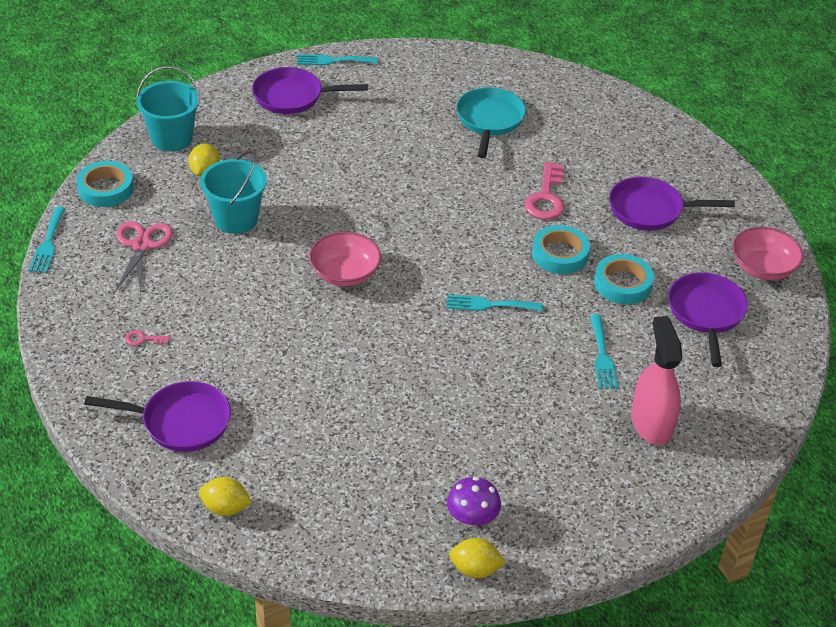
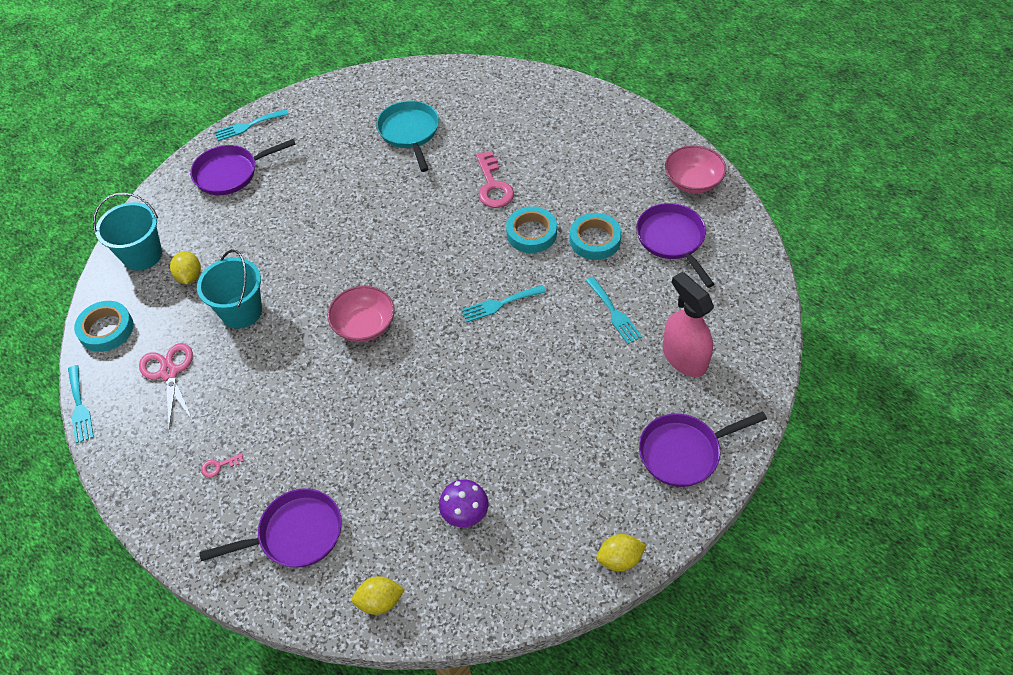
camera: 20 degrees left, 10 degrees up
(472, 517) = (591, 511): purple mushroom -> purple mushroom (465, 513)
(650, 210) = (580, 164): purple pan -> purple pan (684, 452)

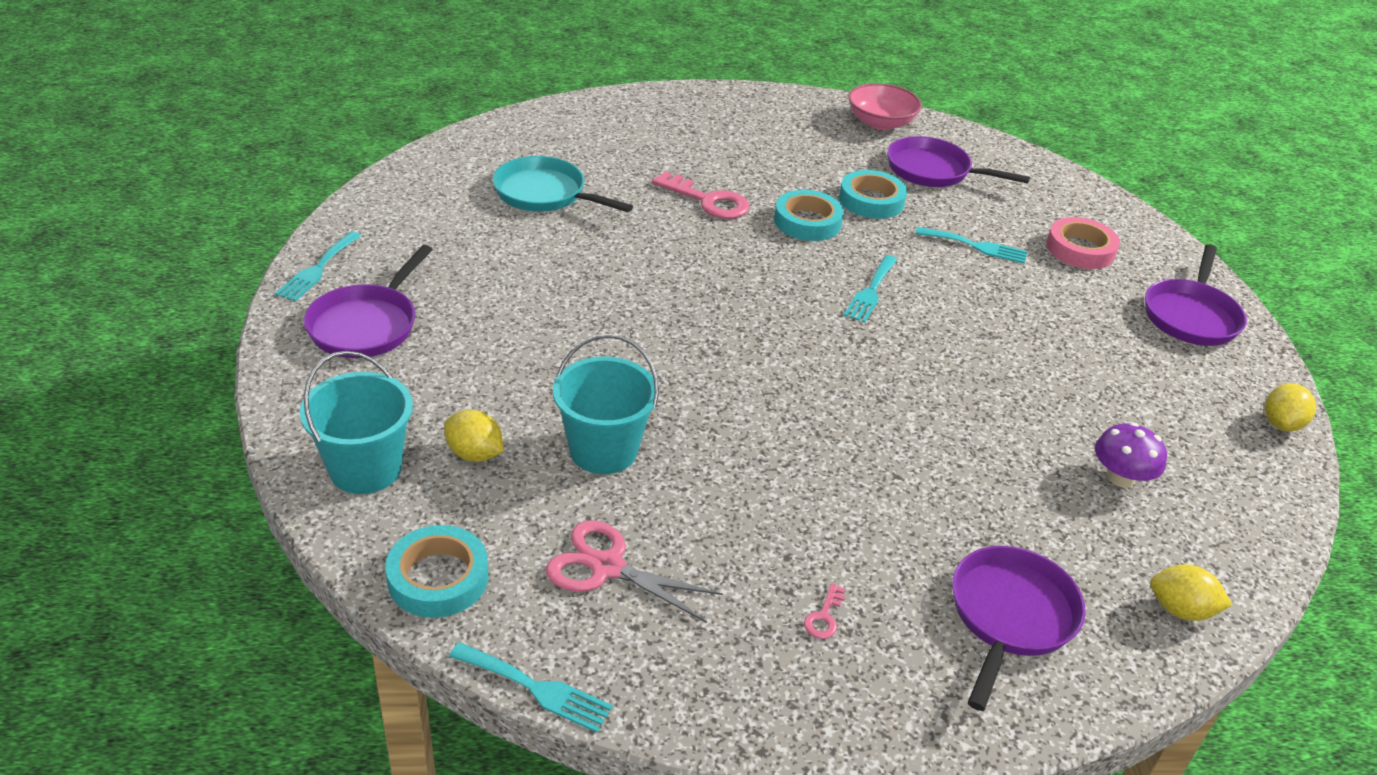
camera: 50 degrees left, 15 degrees down
(364, 325) = (768, 382): pink bowl -> none
(380, 601) = (1180, 610): yellow lemon -> yellow lemon turned 75 degrees clockwise
(684, 357) = (1080, 249): pink spray bottle -> pink tape

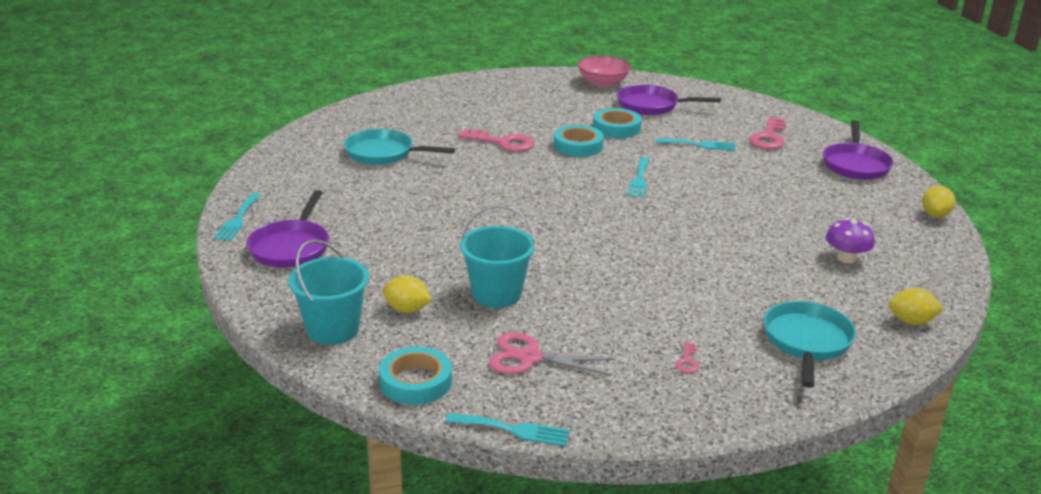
camera: 10 degrees left, 10 degrees down
(1010, 616) = (806, 342): purple pan -> turquoise pan
(1080, 249) = (769, 137): pink tape -> pink key

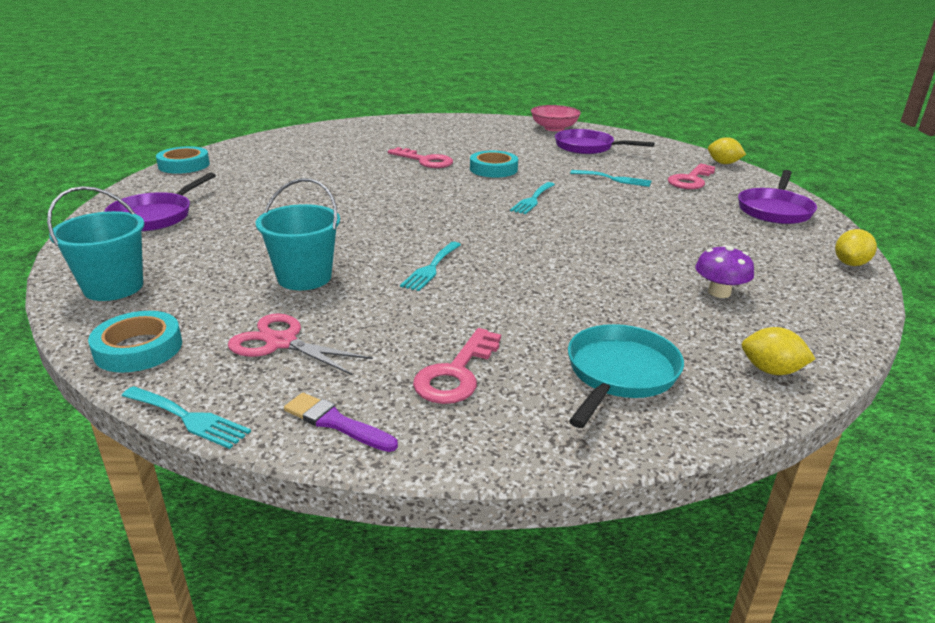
camera: 15 degrees right, 0 degrees up
(237, 219) = (135, 191): turquoise fork -> turquoise fork (431, 268)
(384, 153) = (311, 158): turquoise pan -> none
(407, 309) = (203, 279): yellow lemon -> yellow lemon (723, 163)
(616, 128) = (541, 160): turquoise tape -> turquoise tape (184, 165)
(626, 414) = (336, 423): none -> purple brush
(687, 361) = (456, 373): pink key -> pink key, size x2.17

